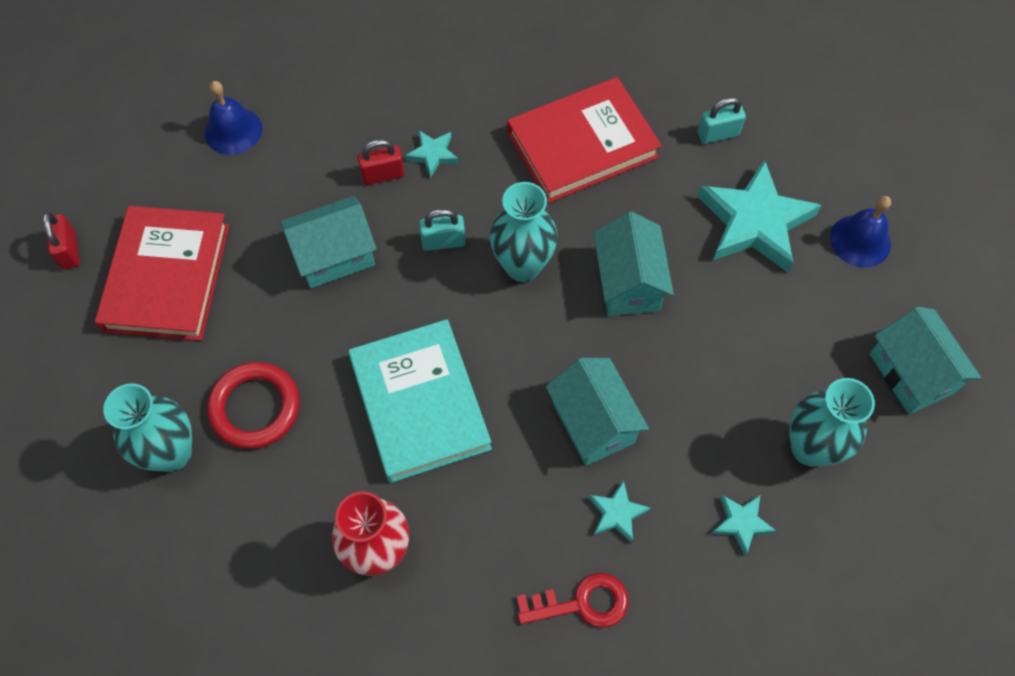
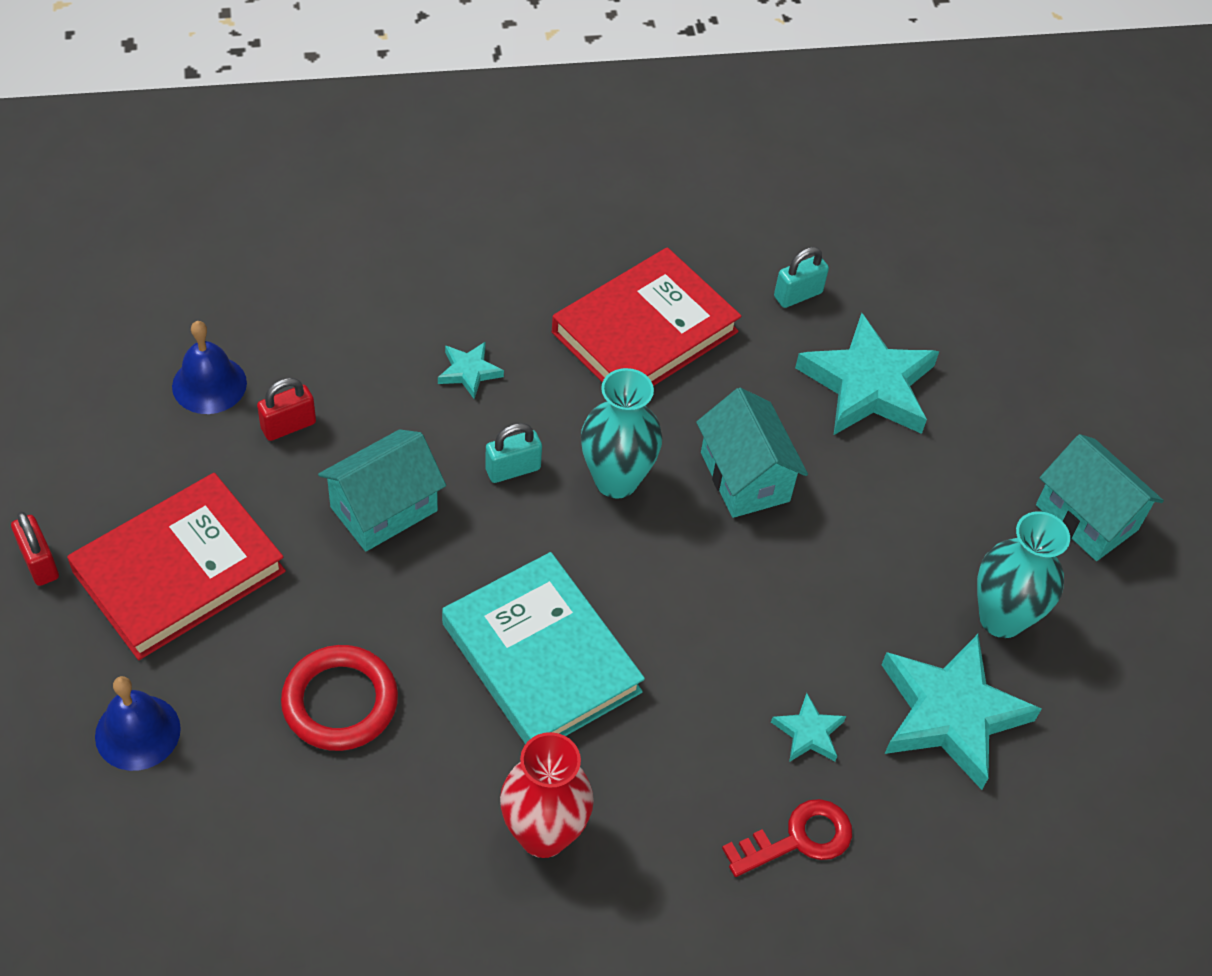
camera: 20 degrees left, 10 degrees down
(167, 277) = (179, 571): red book -> red book turned 60 degrees clockwise
(172, 453) = (251, 775): turquoise vase -> none
(383, 175) = (415, 405): red padlock -> red padlock (288, 426)
(593, 423) = (751, 639): turquoise house -> none
(741, 523) = (950, 714): turquoise star -> turquoise star, size x2.19
(860, 240) = (990, 385): blue bell -> blue bell (137, 732)

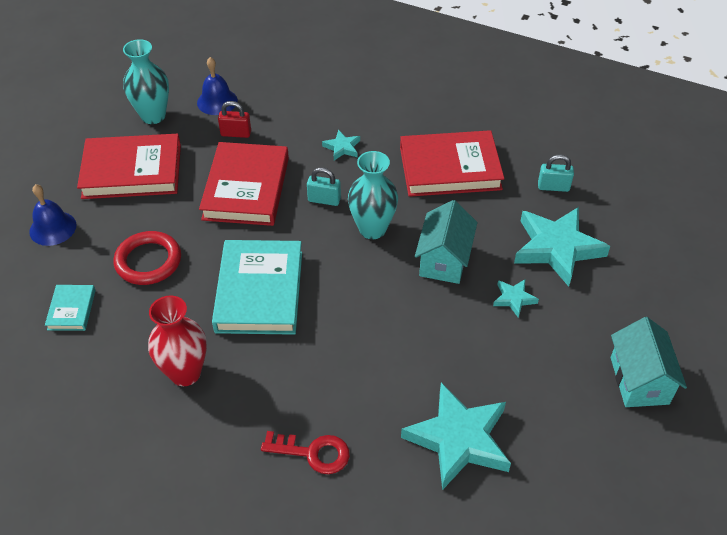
camera: 40 degrees right, 5 degrees down
(39, 562) = (80, 140): red padlock -> none
(293, 841) = (71, 310): none -> turquoise book
(384, 509) = (246, 188): turquoise house -> red book
(808, 733) = (367, 403): turquoise star -> turquoise star (514, 299)
(1001, 618) = (535, 406): turquoise vase -> turquoise vase (153, 116)

